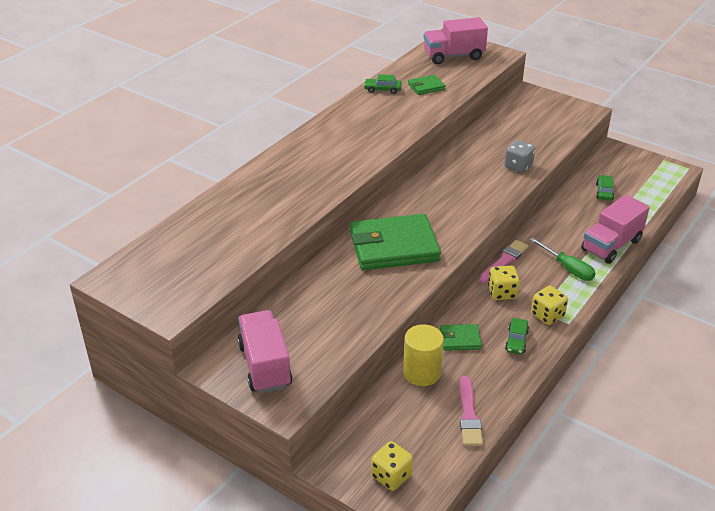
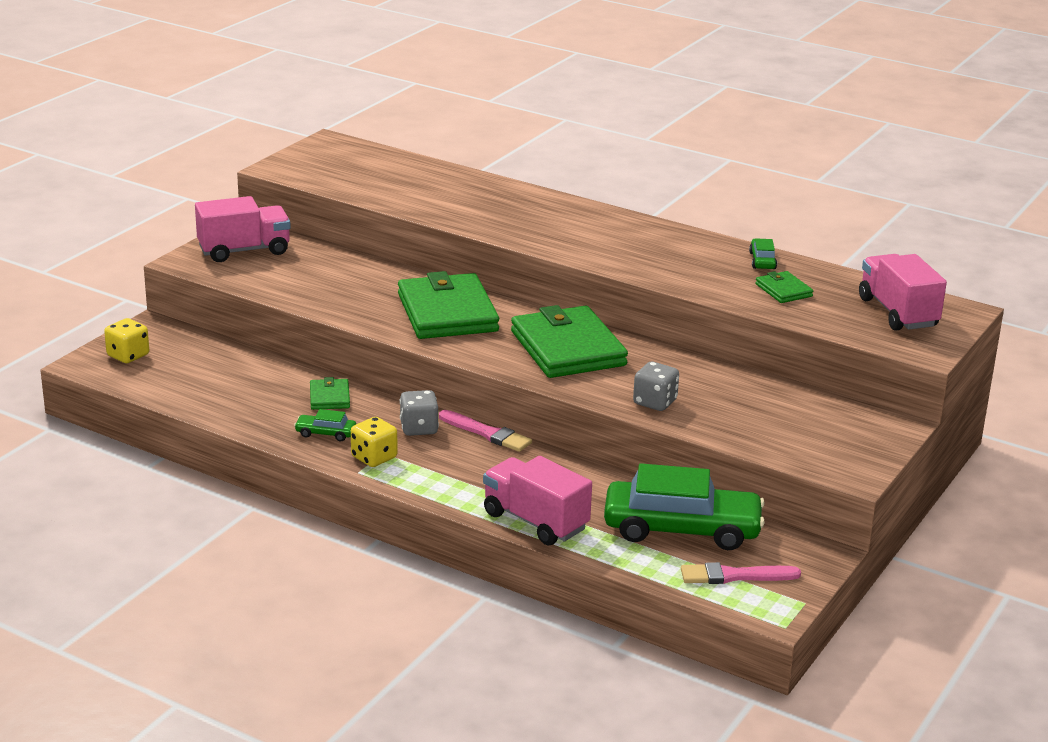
camera: 85 degrees right, 10 degrees down
(421, 372) = (274, 373): yellow cylinder -> none
(448, 195) = (568, 348): none -> green wallet
(469, 415) = (204, 398): pink brush -> pink brush (734, 576)
(502, 293) = (419, 428): yellow dice -> grey dice
(568, 268) = (475, 480): green screwdriver -> none
(604, 192) = (681, 529): green car -> green car, size x2.43

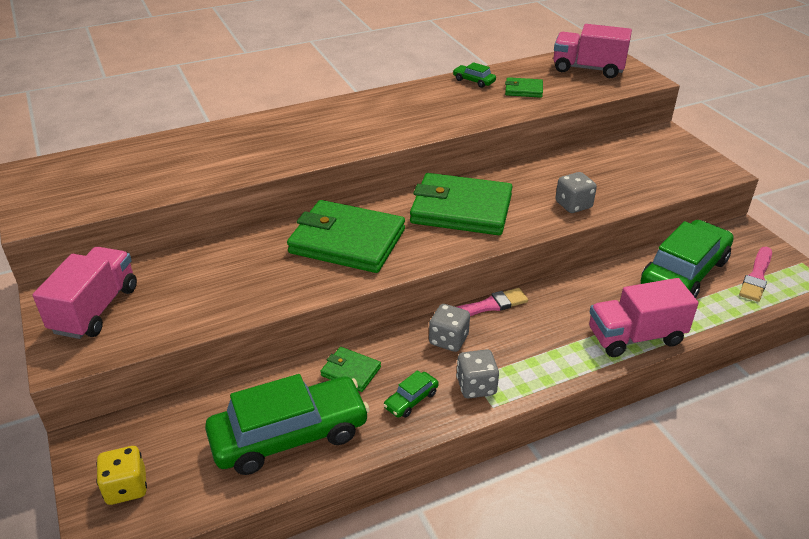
camera: 55 degrees left, 10 degrees up
(234, 396) = (289, 435): none -> green car
(374, 458) = (476, 386): yellow dice -> grey dice

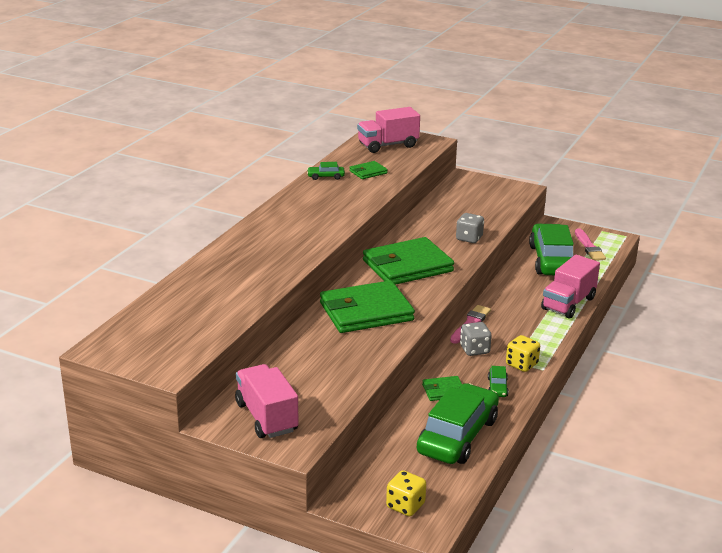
camera: 40 degrees left, 10 degrees down
(476, 386) = (521, 364): grey dice -> yellow dice

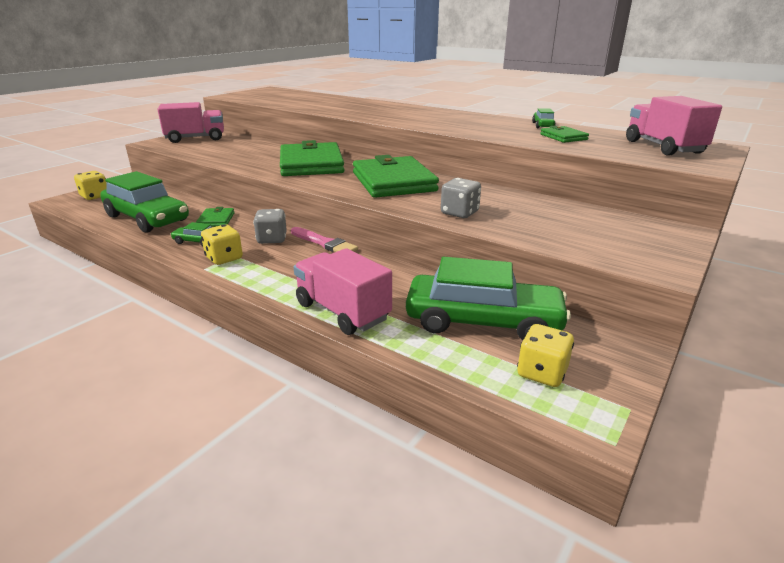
camera: 100 degrees right, 0 degrees up
(589, 247) = (542, 372): pink brush -> yellow dice

